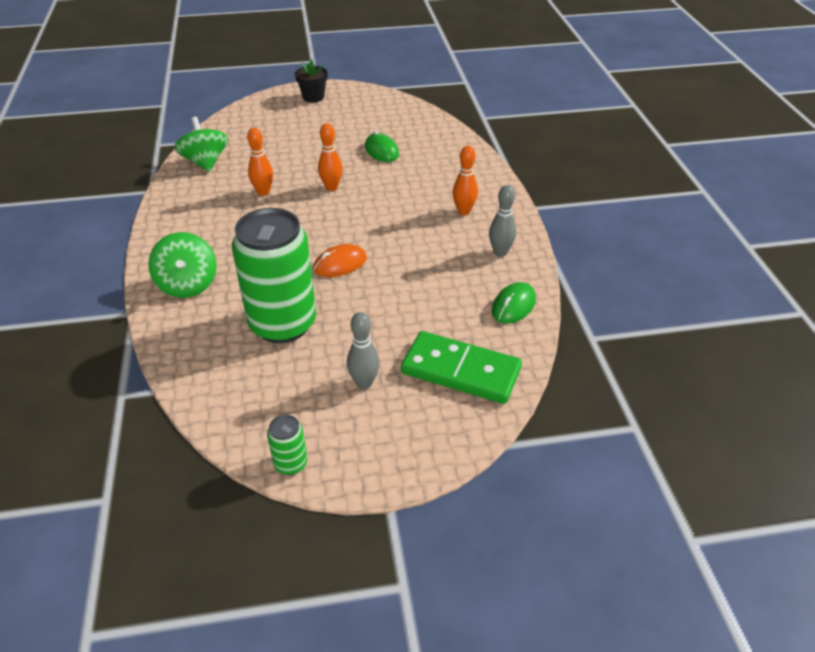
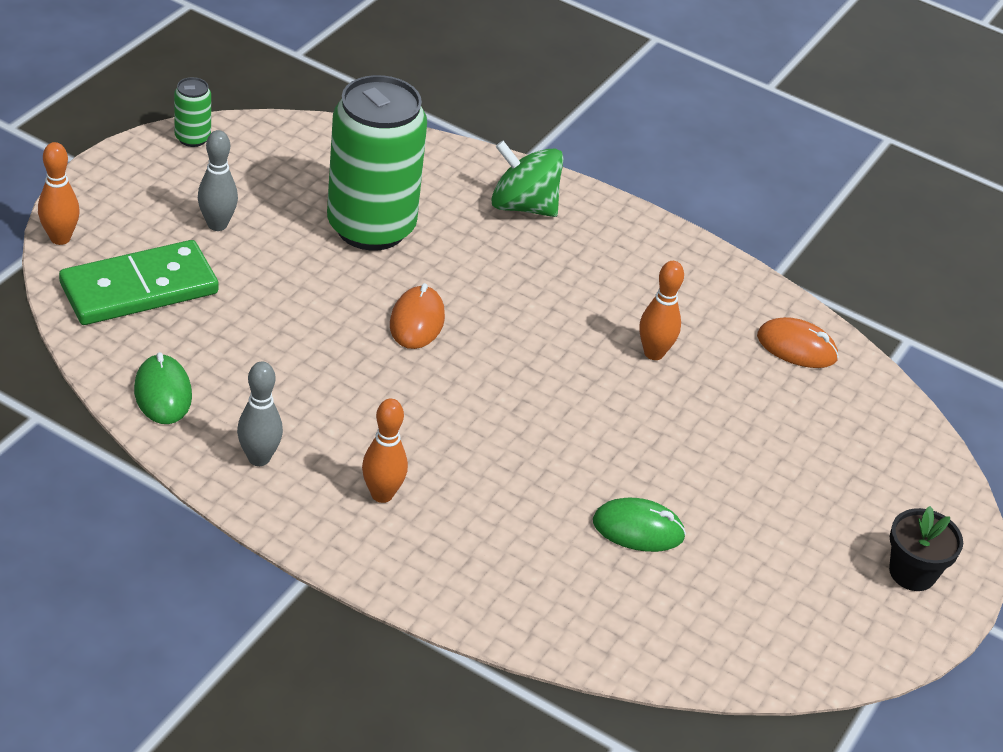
camera: 125 degrees right, 0 degrees up
(205, 162) = (796, 347): green spinning top -> orange mouse
(331, 187) = (593, 416): orange bowling pin -> orange bowling pin (60, 238)

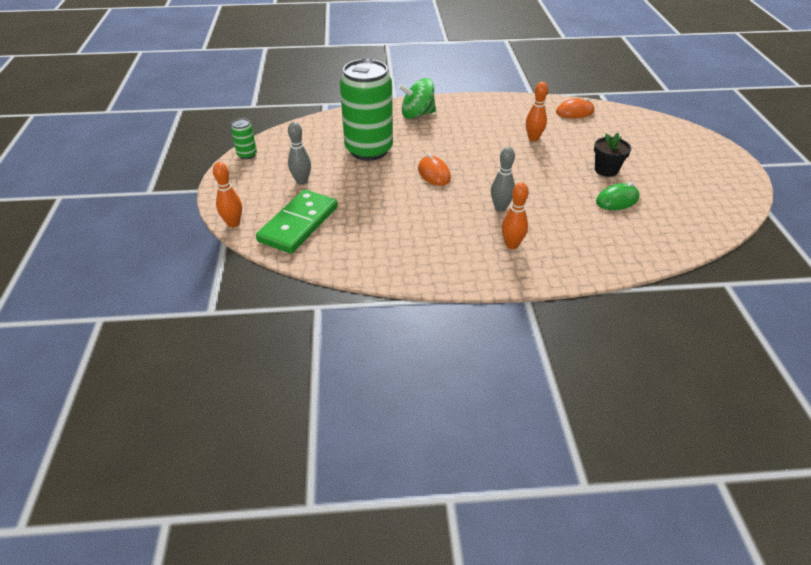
camera: 30 degrees left, 0 degrees up
(163, 393) = (366, 260): green mouse -> none
(259, 458) = (443, 262): grey bowling pin -> grey bowling pin (500, 208)
(912, 573) = (716, 161): black flower pot -> black flower pot (606, 170)

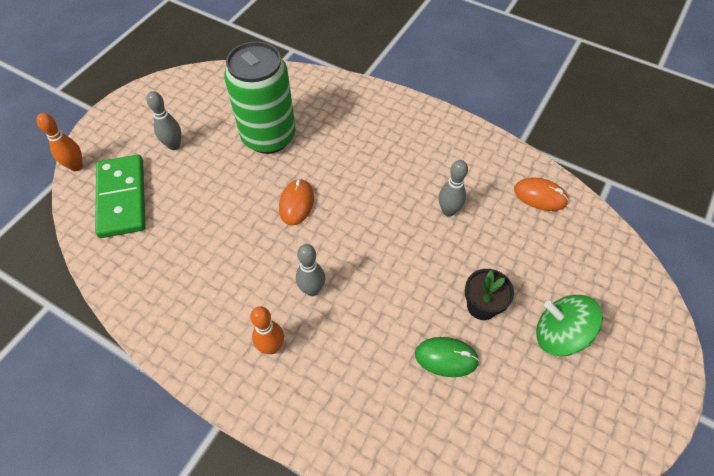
camera: 35 degrees right, 15 degrees up
(247, 154) = (163, 86): green can -> none
(298, 224) = (122, 198): green domino -> green domino turned 75 degrees counterclockwise
(417, 114) = (362, 111): green spinning top -> green spinning top (559, 335)
(533, 138) = (448, 211): orange bowling pin -> grey bowling pin

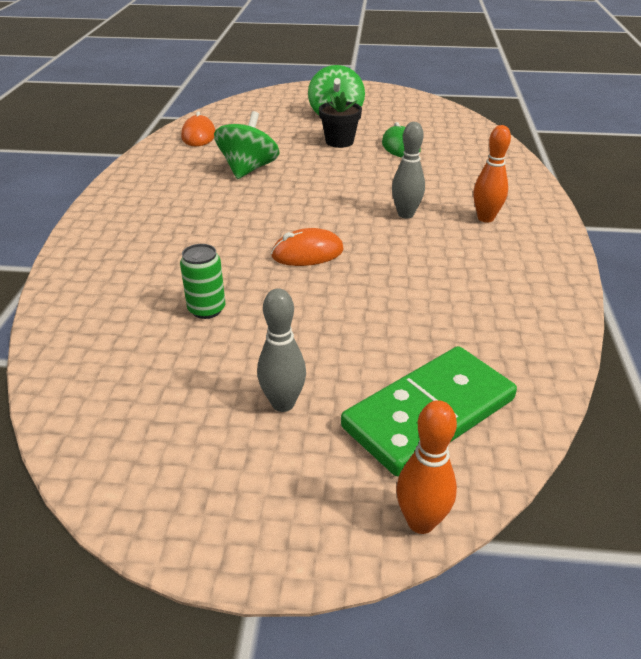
camera: 115 degrees left, 20 degrees down
(268, 137) = (206, 309): green can -> green can, size x0.42
(448, 211) = (248, 169): grey bowling pin -> green spinning top

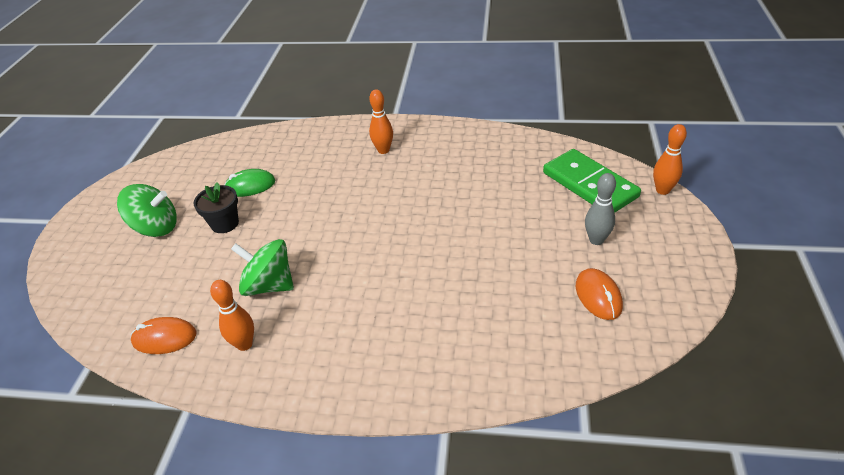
camera: 85 degrees left, 5 degrees up
(178, 166) = (244, 344): none -> orange bowling pin
(206, 309) = (506, 286): green can -> none
(307, 253) = (428, 237): orange mouse -> orange mouse (598, 296)
(405, 214) = (373, 186): grey bowling pin -> none

